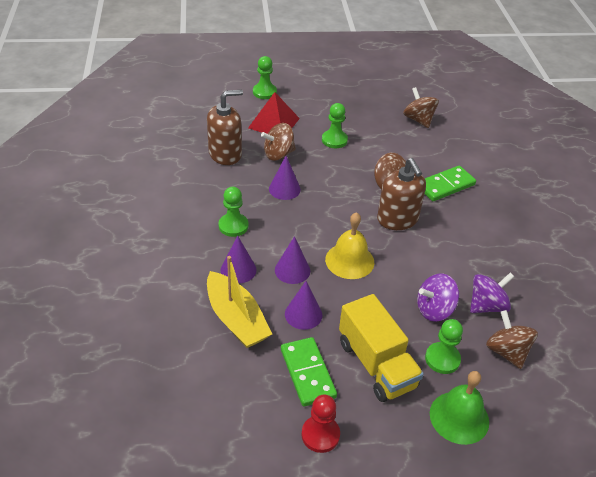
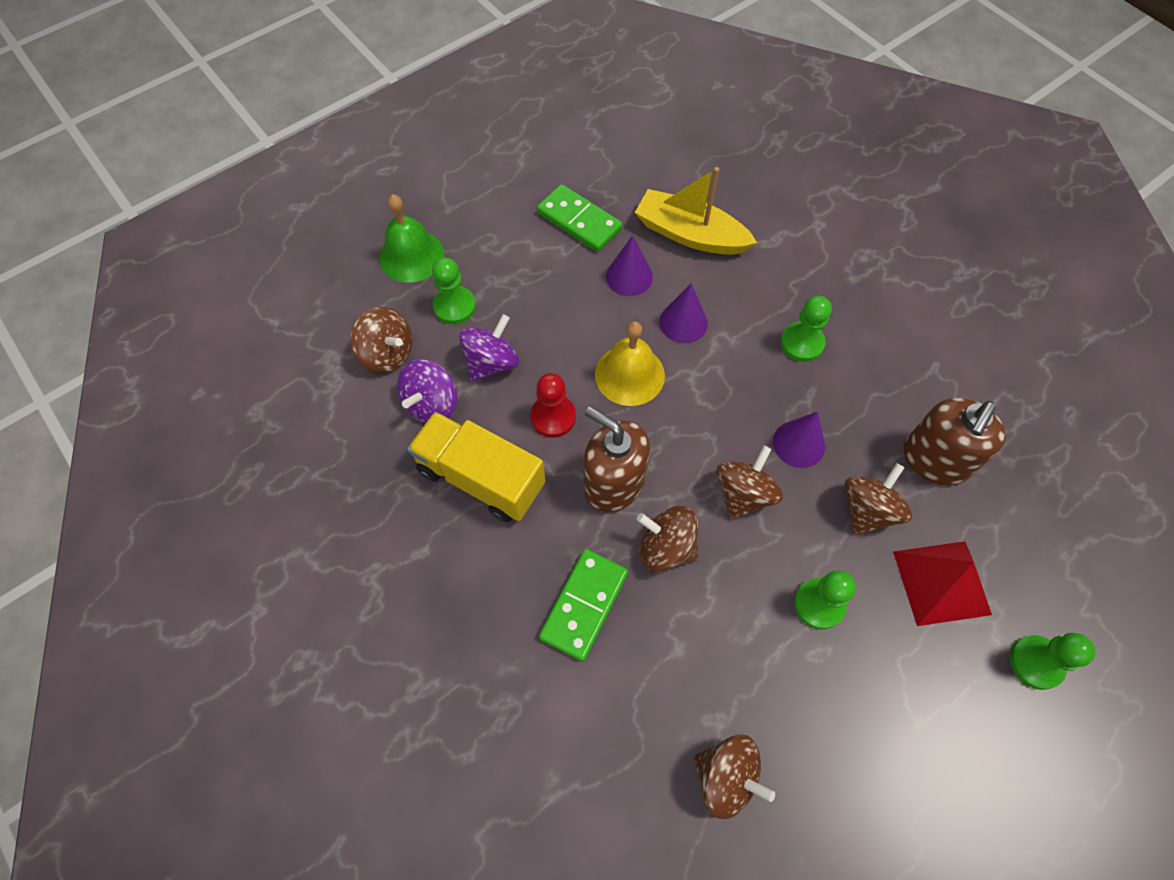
camera: 150 degrees right, 20 degrees up
(238, 270) = (740, 289): purple cone -> none
(320, 435) = (529, 177): red pawn -> red pawn (553, 417)
(332, 185) = (743, 494): none -> brown spinning top
(376, 364) = (519, 264): yellow truck -> yellow truck (481, 478)

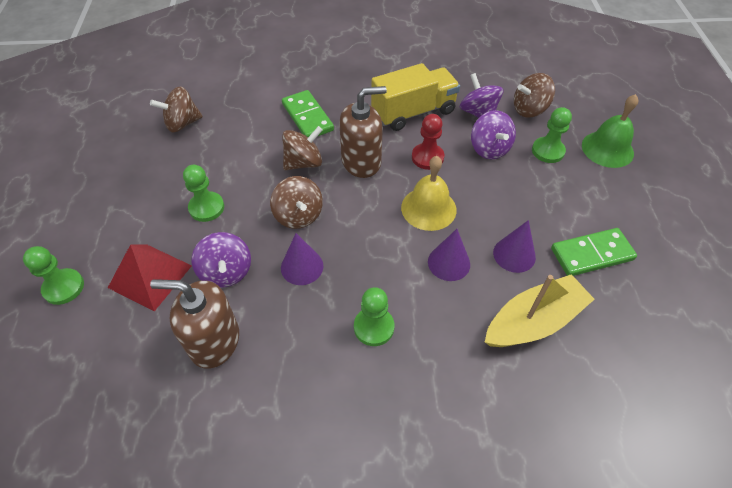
camera: 125 degrees right, 10 degrees down
(868, 510) = (226, 272): brown spinning top -> purple spinning top
(935, 460) = (214, 341): brown soap dispenser -> brown soap dispenser turned 60 degrees counterclockwise

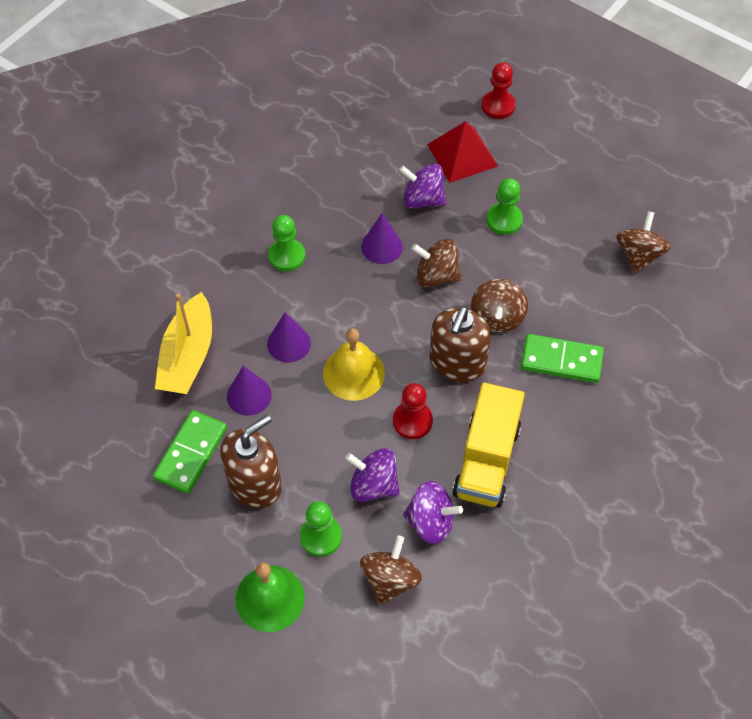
camera: 130 degrees right, 5 degrees up
(64, 287) = (498, 106): green pawn -> red pawn
(214, 341) = (368, 164): brown soap dispenser -> brown soap dispenser (255, 483)

